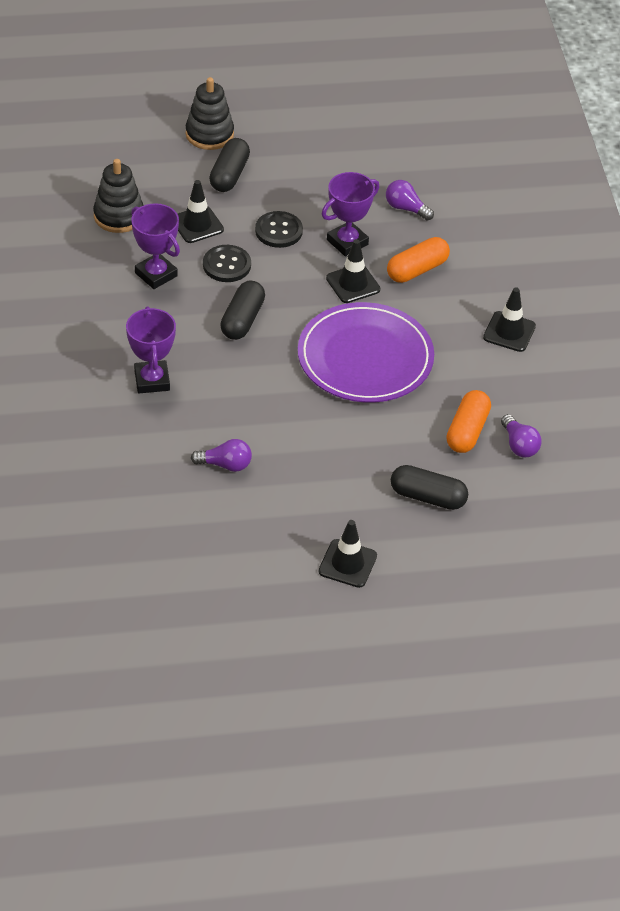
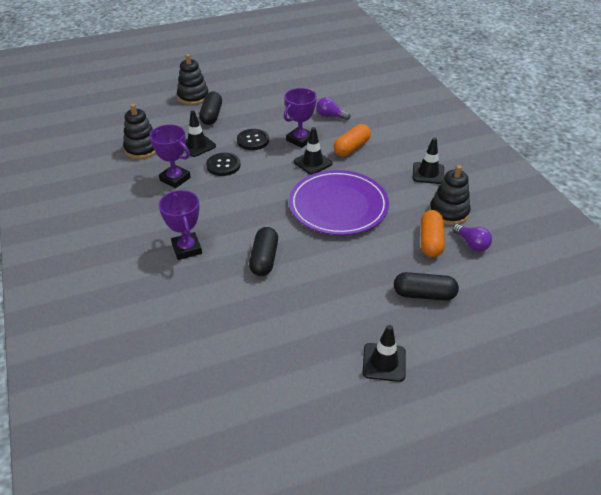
camera: 10 degrees left, 5 degrees down
(225, 465) = (259, 301): purple light bulb -> none
(242, 320) = (244, 197): black capsule -> black capsule (264, 259)
(510, 396) = (449, 212): none -> black stacking toy

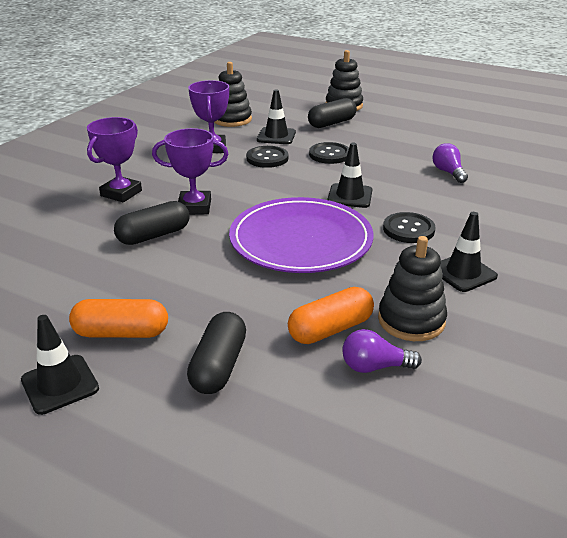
camera: 50 degrees right, 10 degrees down
(300, 140) = (375, 174): purple trophy -> purple trophy (194, 207)
(351, 148) = (416, 206): orange capsule -> orange capsule (121, 333)
(371, 165) = (408, 229): none -> black button
(424, 294) = (219, 366): black capsule -> black capsule turned 45 degrees clockwise
(471, 244) = (374, 367): purple light bulb -> purple light bulb turned 75 degrees clockwise

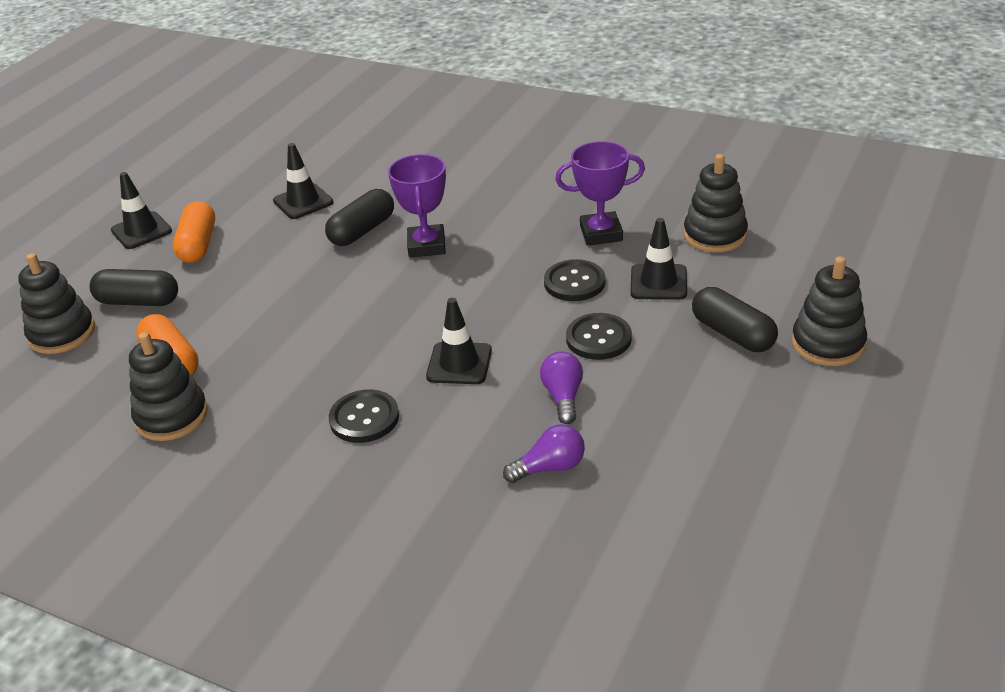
camera: 90 degrees right, 5 degrees up
(121, 193) = (459, 193): purple trophy -> none
(154, 235) = (362, 231): black capsule -> black capsule turned 75 degrees clockwise
(266, 423) = (62, 333): none -> black stacking toy
(301, 240) = (345, 330): purple plate -> none
(374, 367) = (108, 391): purple light bulb -> purple light bulb (563, 397)
(463, 273) = (254, 463): black traffic cone -> black traffic cone (303, 202)

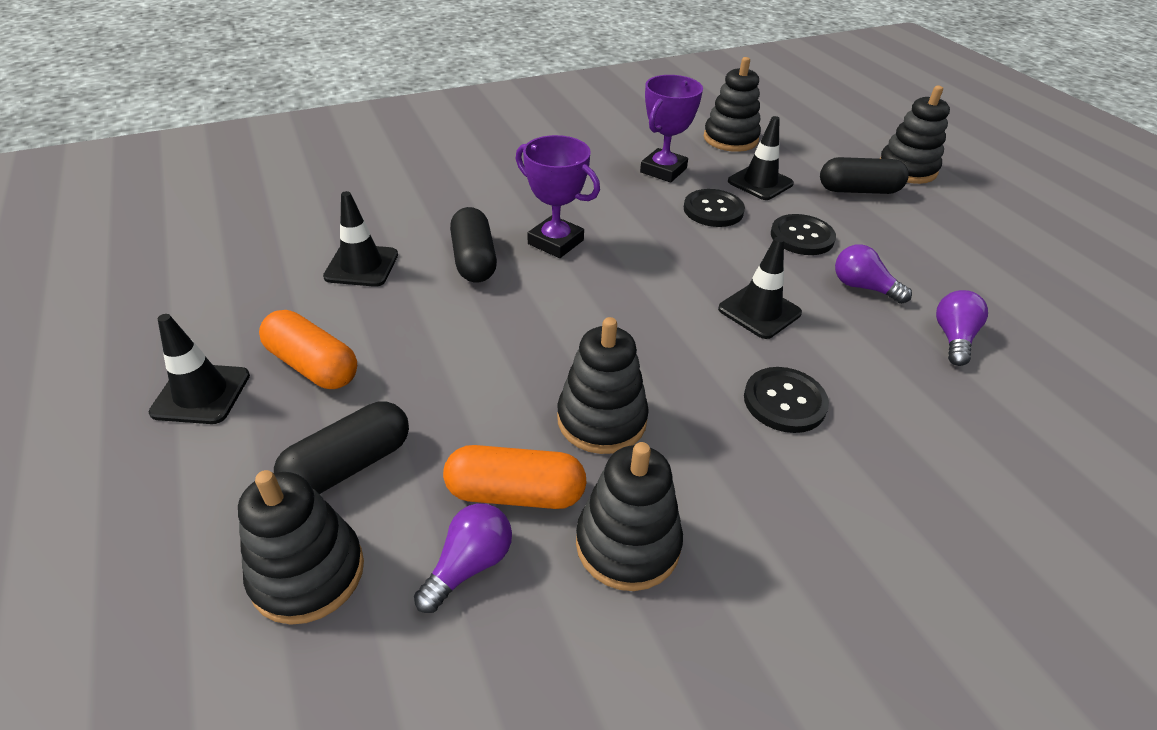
camera: 55 degrees left, 5 degrees up
(109, 375) = (469, 565): none -> purple light bulb
(262, 358) = (601, 420): none -> black stacking toy

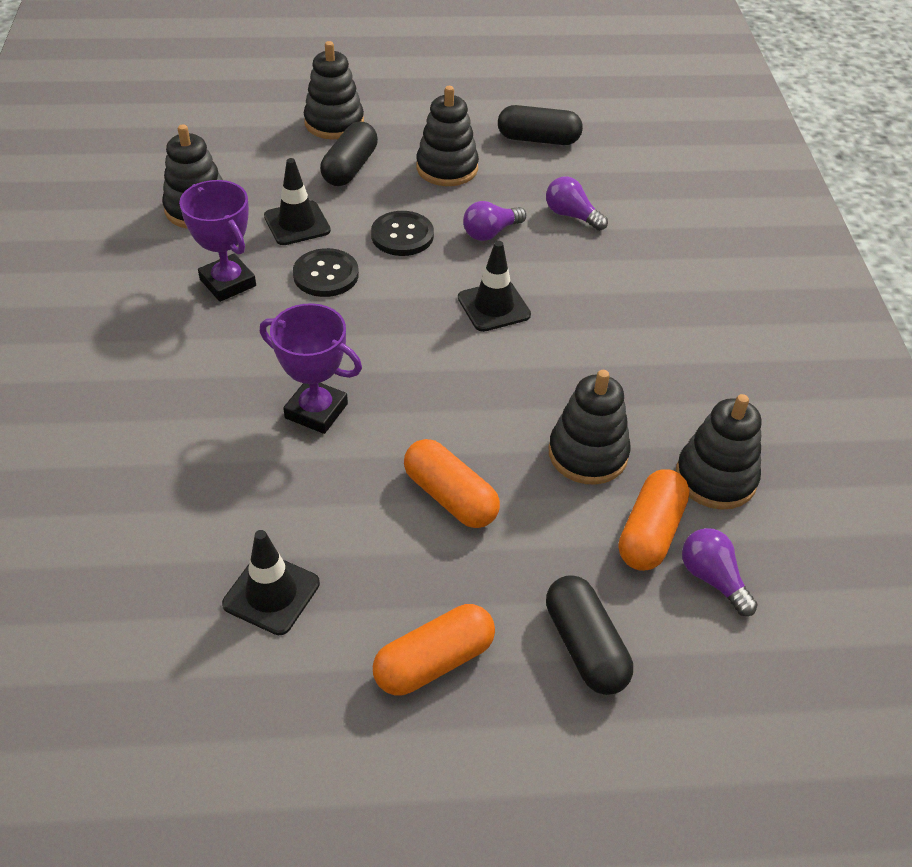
camera: 70 degrees left, 5 degrees up
(201, 394) = (440, 772): black traffic cone -> none
(308, 573) = (695, 690): black stacking toy -> black stacking toy (447, 168)
(474, 260) = (313, 487): black capsule -> black capsule (538, 139)
(498, 335) = (450, 497): none -> orange capsule
(555, 242) = (316, 411): purple trophy -> purple trophy turned 60 degrees clockwise
(784, 401) = (605, 337): black button -> none

